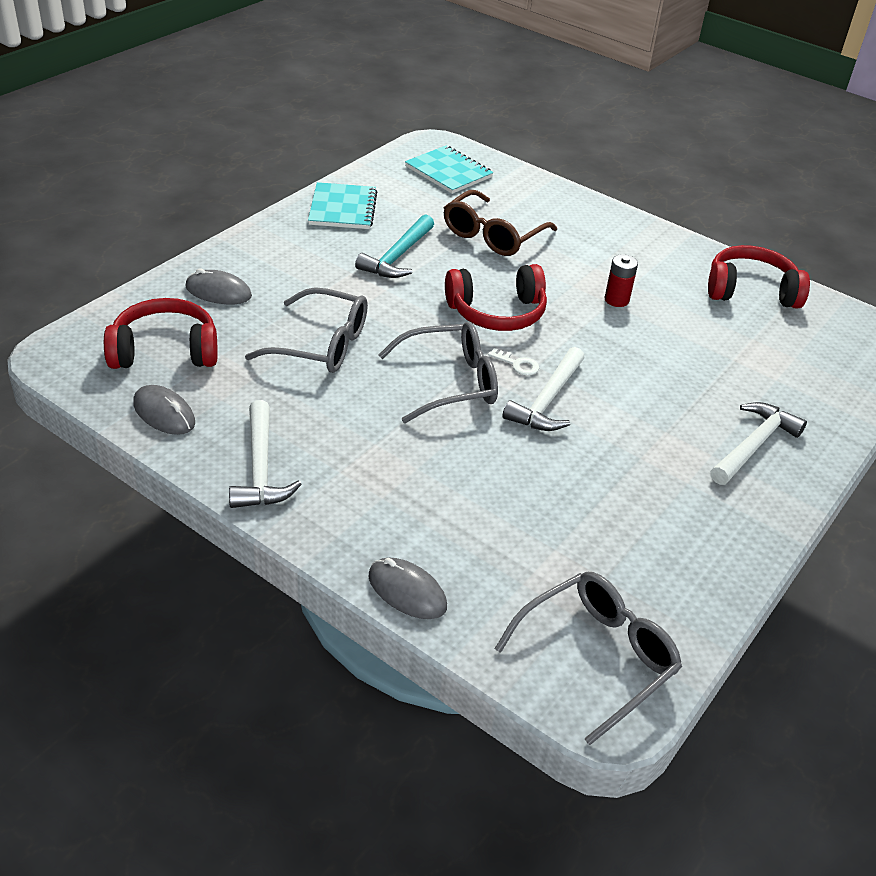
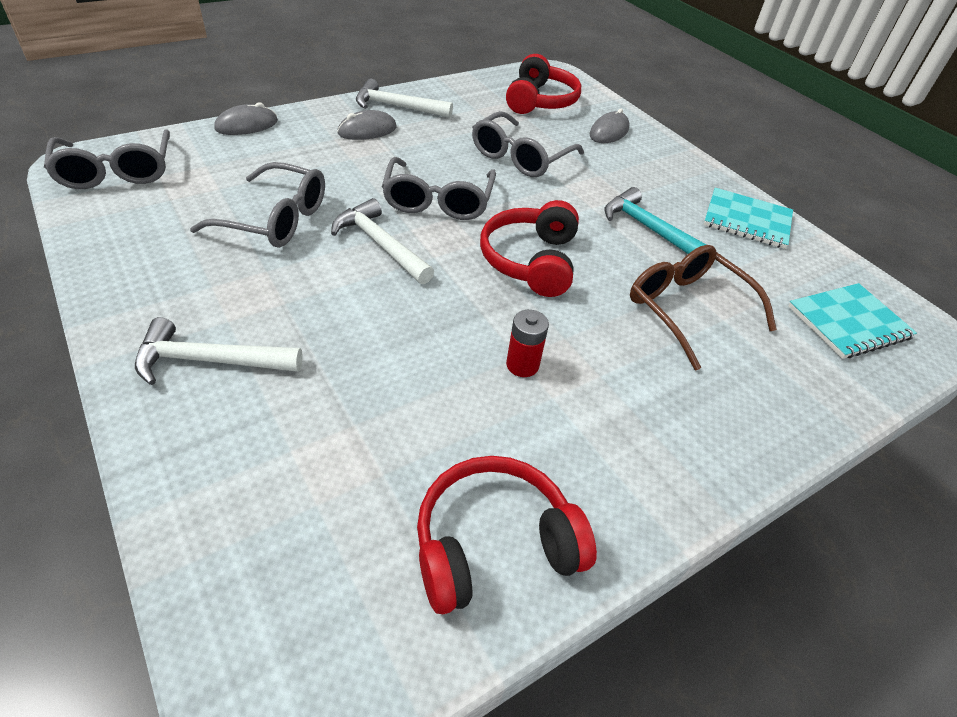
camera: 110 degrees right, 5 degrees up
(164, 413) = (472, 89): grey mouse -> grey mouse (367, 130)
(517, 364) = (442, 245): white key -> none
(569, 481) = (276, 219): none -> grey glasses
(750, 291) = (494, 543): red headphones -> red headphones turned 135 degrees counterclockwise
(753, 445) = (210, 361): white hammer -> white hammer turned 120 degrees clockwise

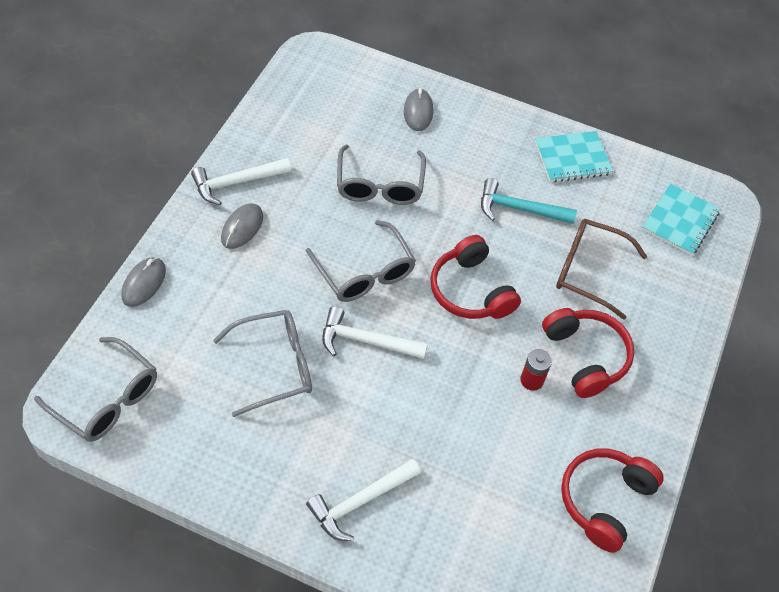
camera: 35 degrees left, 10 degrees up
(540, 101) = (338, 102): red headphones -> red headphones (586, 356)

